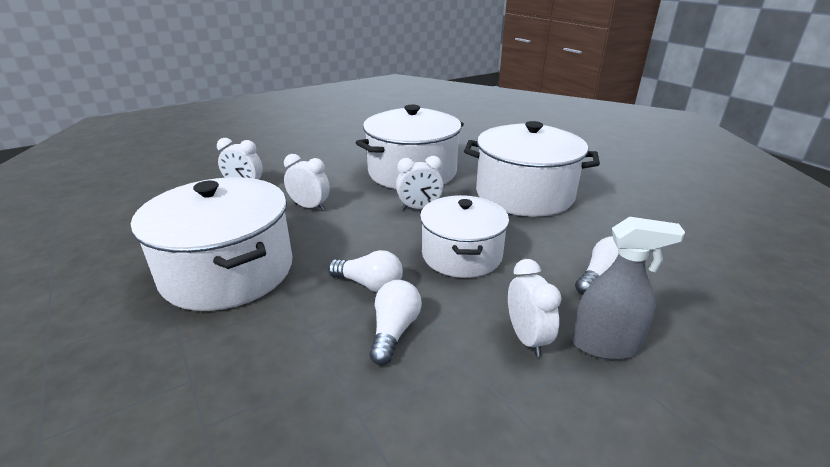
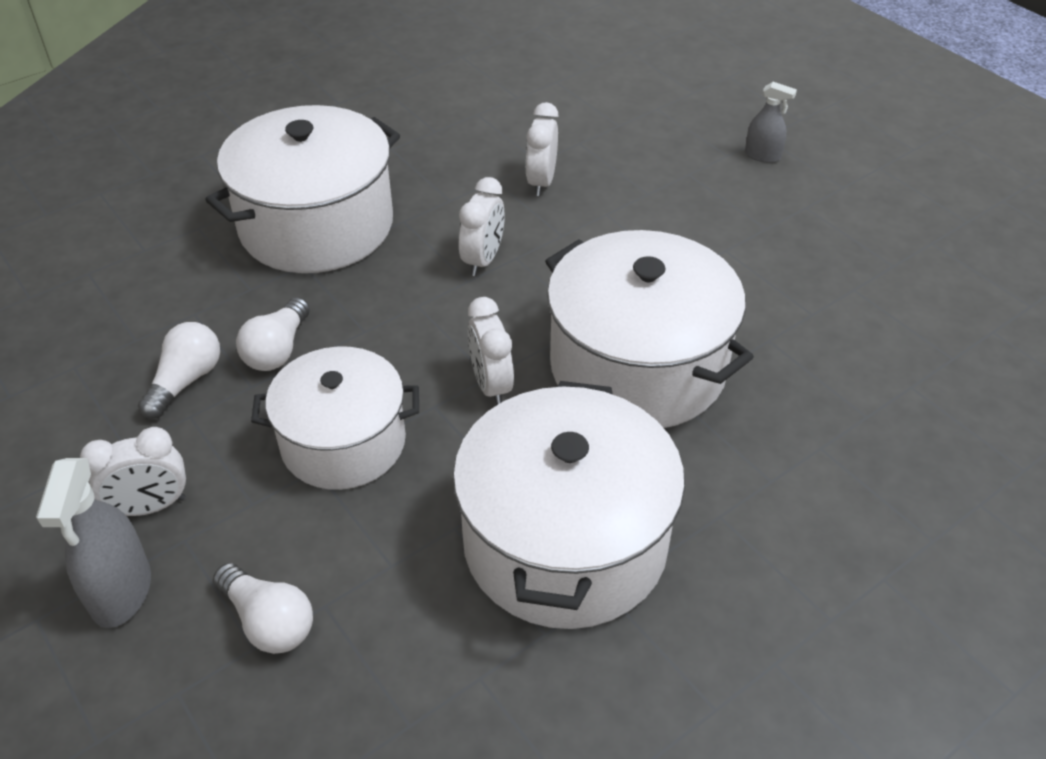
camera: 85 degrees right, 15 degrees up
(268, 135) = (762, 155): none -> grey spray bottle
(394, 331) = (186, 381): white light bulb -> white light bulb turned 75 degrees counterclockwise

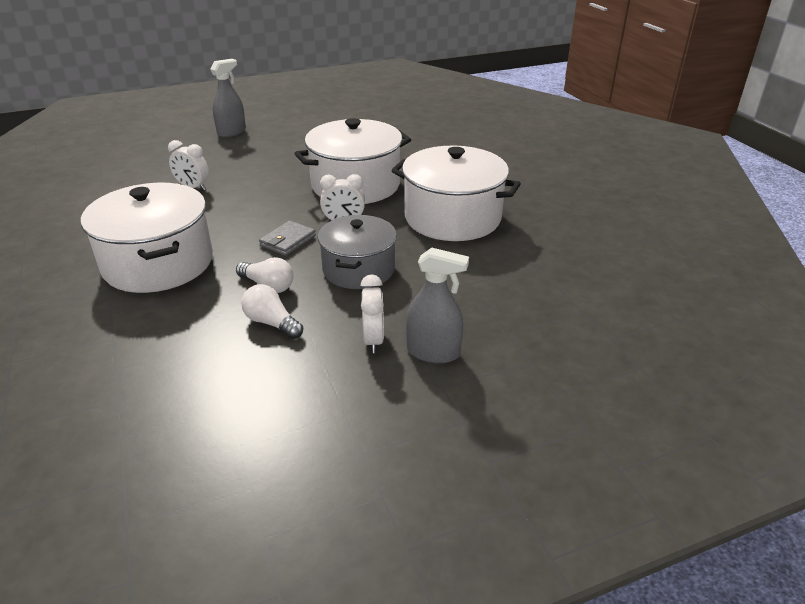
camera: 75 degrees left, 10 degrees down
(268, 621) = (470, 301): white light bulb -> none
(343, 442) = (359, 269): white pot -> grey pot
(410, 334) = (288, 241): none -> grey wallet
(483, 260) = (244, 212): white clock -> none
(762, 155) = (231, 132): grey spray bottle -> grey spray bottle, size x1.64

